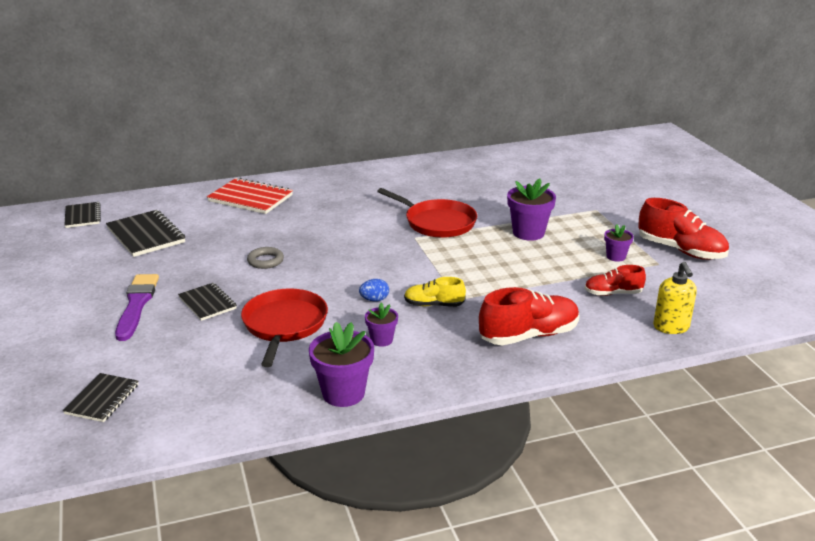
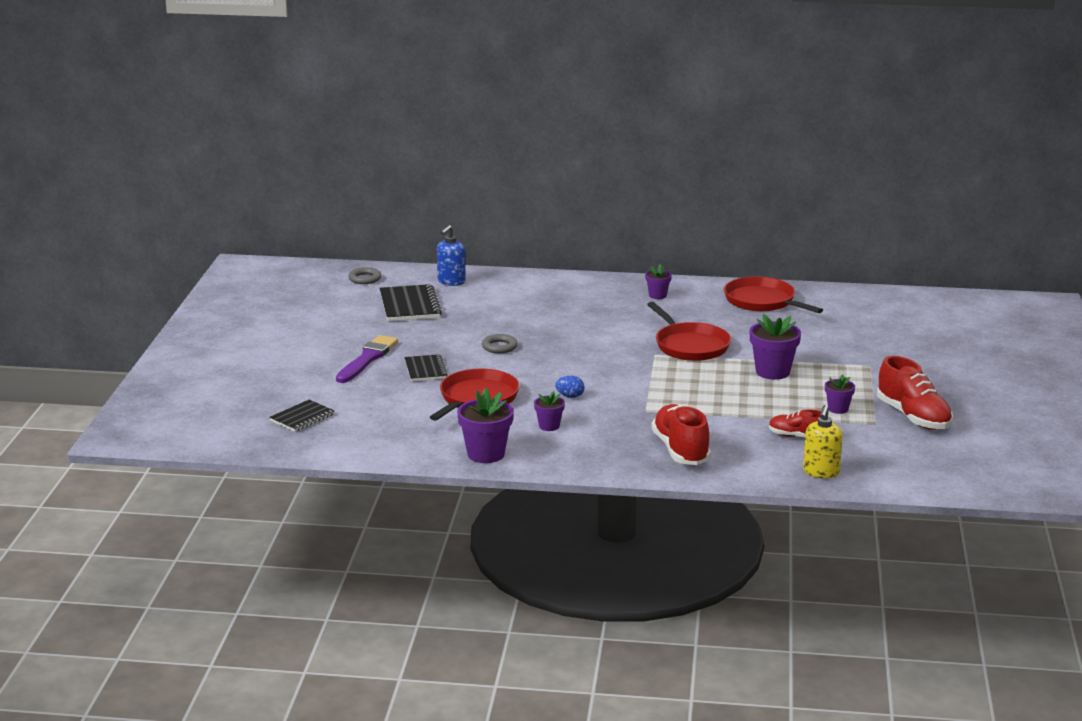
camera: 25 degrees right, 5 degrees down
(82, 216) = (365, 279): black notebook -> grey ring
(172, 203) = (451, 282): none -> blue soap dispenser
(250, 198) = (527, 290): red notebook -> none
(369, 181) = (657, 295): none -> purple flower pot
(434, 305) = (619, 411): yellow shoe -> none
(458, 170) = (762, 301): none -> red pan
(529, 335) = (680, 450): red shoe -> red shoe turned 105 degrees counterclockwise

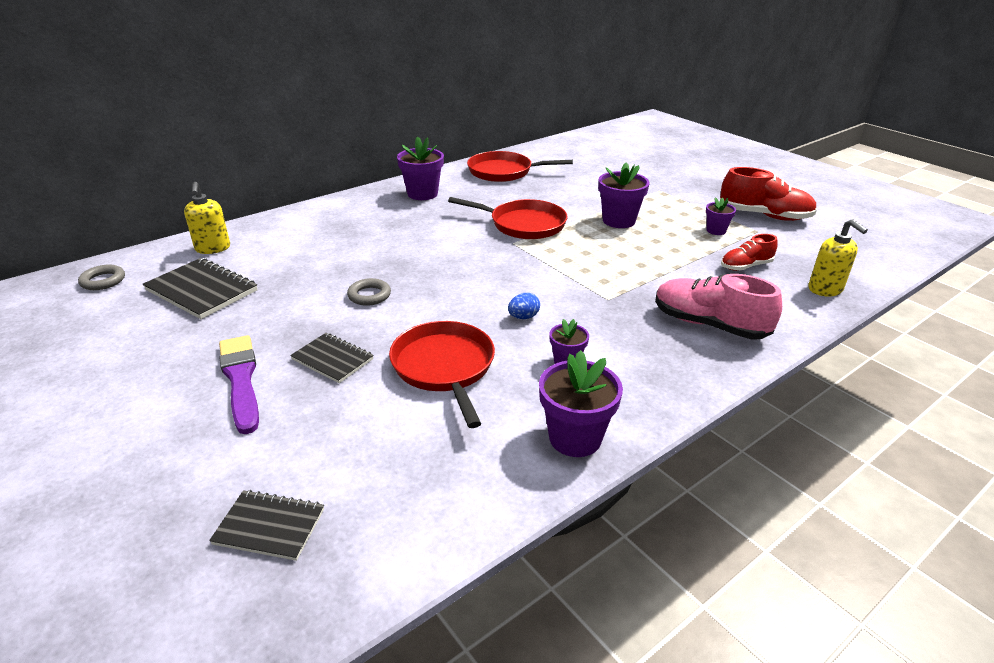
camera: 45 degrees left, 10 degrees up
(302, 417) = (269, 527): black notebook -> black notebook turned 75 degrees counterclockwise
(451, 282) = (213, 248): blue soap dispenser -> yellow soap dispenser
(657, 295) = (422, 194): purple flower pot -> purple flower pot, size x1.76
(680, 450) = (709, 325): red shoe -> pink shoe

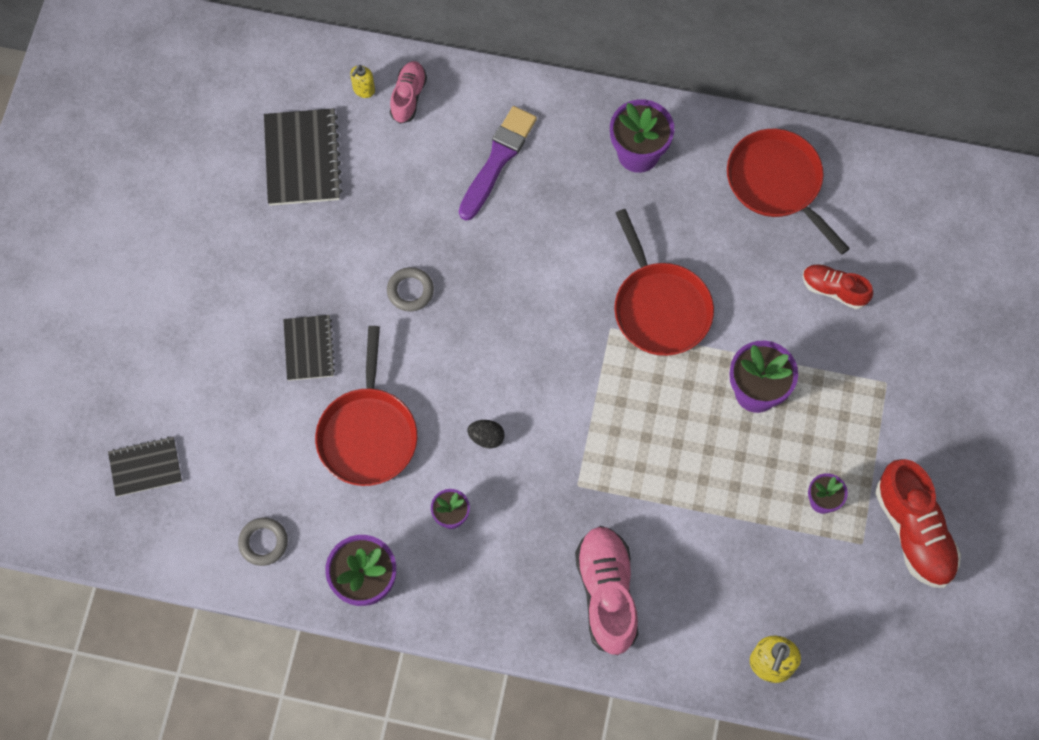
camera: 50 degrees right, 35 degrees up
(103, 281) = (248, 71): grey ring -> grey ring (263, 542)
(213, 248) = (363, 90): yellow soap dispenser -> yellow soap dispenser, size x0.60
(241, 379) = (236, 312): purple brush -> purple brush (498, 160)
(250, 237) = (408, 97): none -> pink shoe
(269, 527) = (145, 467): black notebook -> black notebook turned 75 degrees counterclockwise
(444, 367) = (368, 434): red pan -> red pan turned 150 degrees clockwise
(523, 317) = (486, 438): blue egg -> black egg
(746, 266) = (757, 571): red shoe -> red shoe (834, 290)

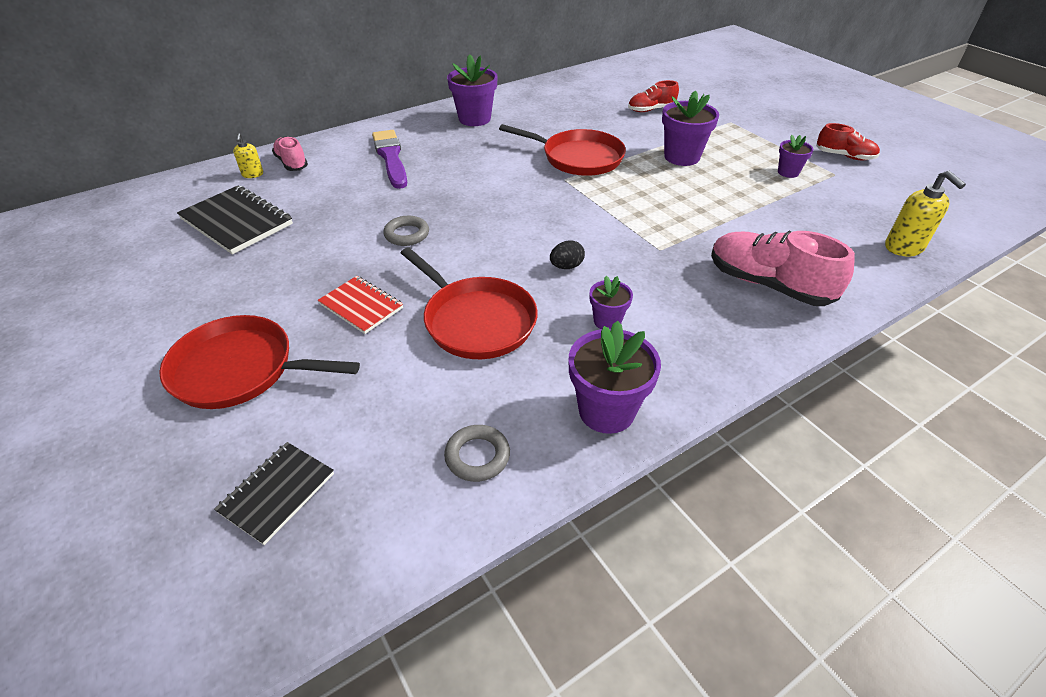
camera: 45 degrees left, 25 degrees down
(309, 348) = (361, 306): black notebook -> red notebook
(777, 183) = (563, 95): red pan -> red pan (239, 370)
(914, 531) = (844, 156): red shoe -> red shoe, size x0.59

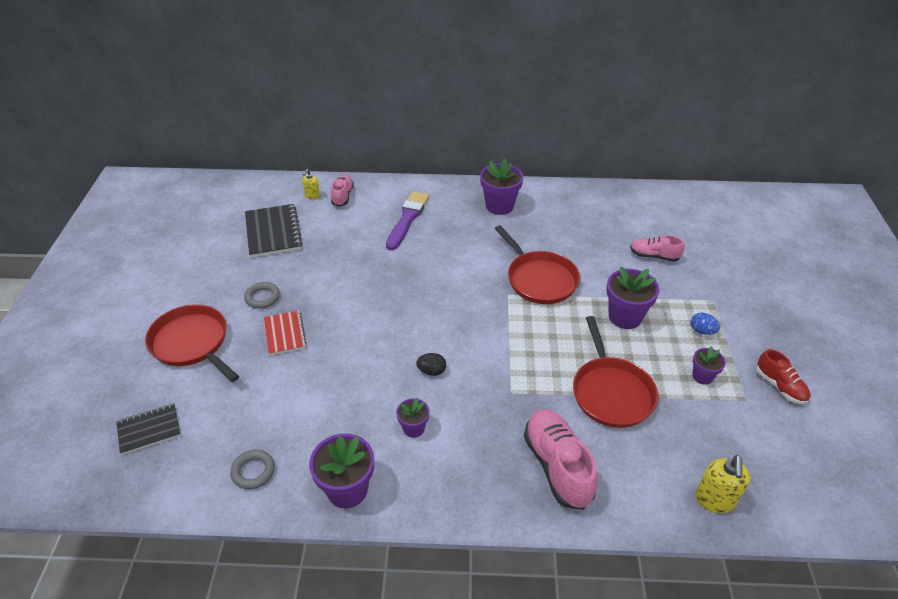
camera: 35 degrees right, 0 degrees up
(407, 234) = (358, 291): grey ring -> grey ring (262, 297)
(476, 321) = (336, 381): red pan -> red pan (611, 392)
(651, 110) = (654, 256): red shoe -> pink shoe
(749, 144) = (702, 331): none -> blue egg

